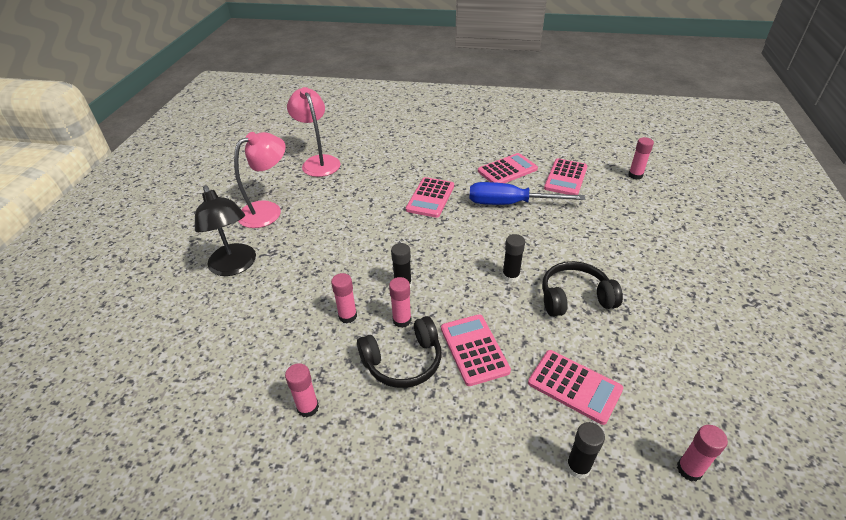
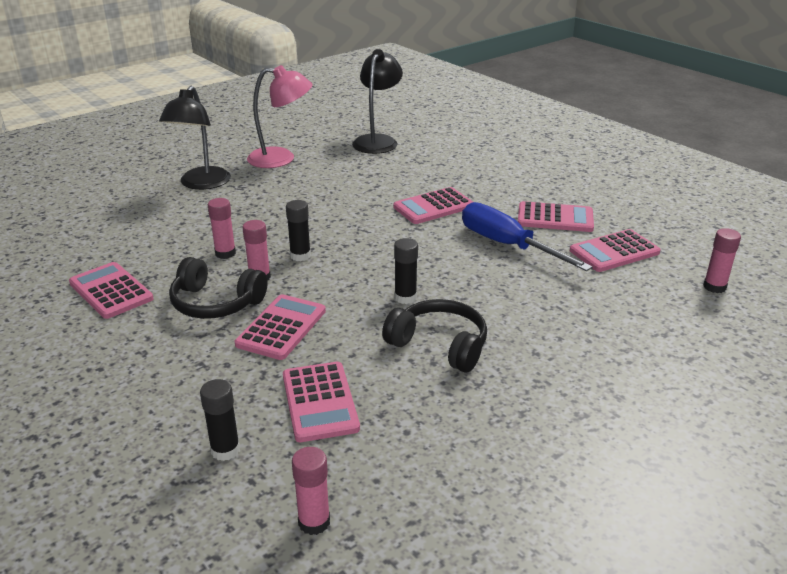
camera: 40 degrees right, 10 degrees down
(308, 407) = (111, 291): pink glue stick -> pink calculator
(318, 162) = (377, 141): pink lamp -> black lamp

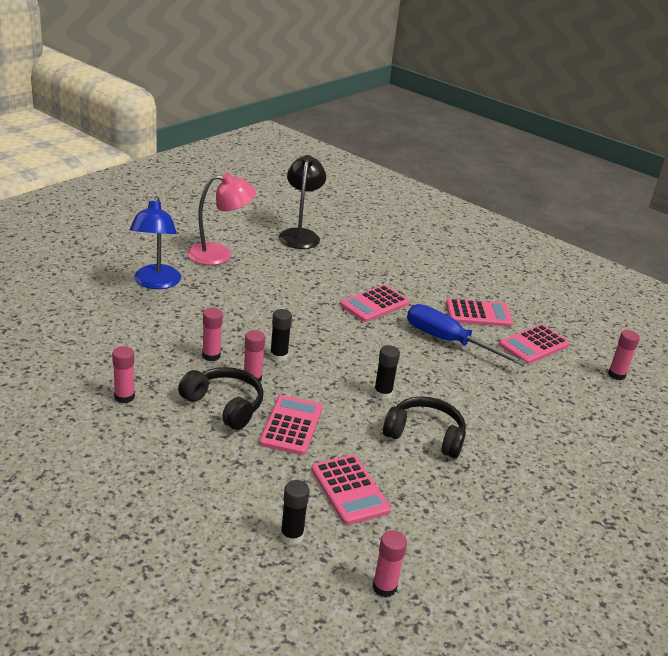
camera: 15 degrees left, 0 degrees up
(111, 291) = (124, 397): pink calculator -> pink glue stick
(201, 184) = (156, 283): black lamp -> blue lamp
(216, 303) = (224, 405): black headphones -> black headphones turned 150 degrees counterclockwise

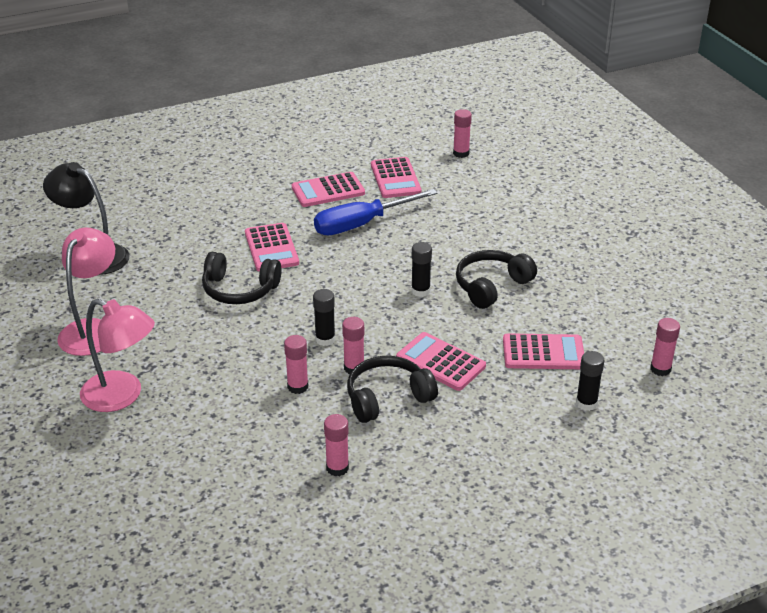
camera: 60 degrees left, 5 degrees up
(156, 283) = (122, 396): blue lamp -> pink lamp
(310, 302) = (239, 290): none -> black headphones
(478, 314) = (328, 191): pink calculator -> pink calculator turned 135 degrees counterclockwise

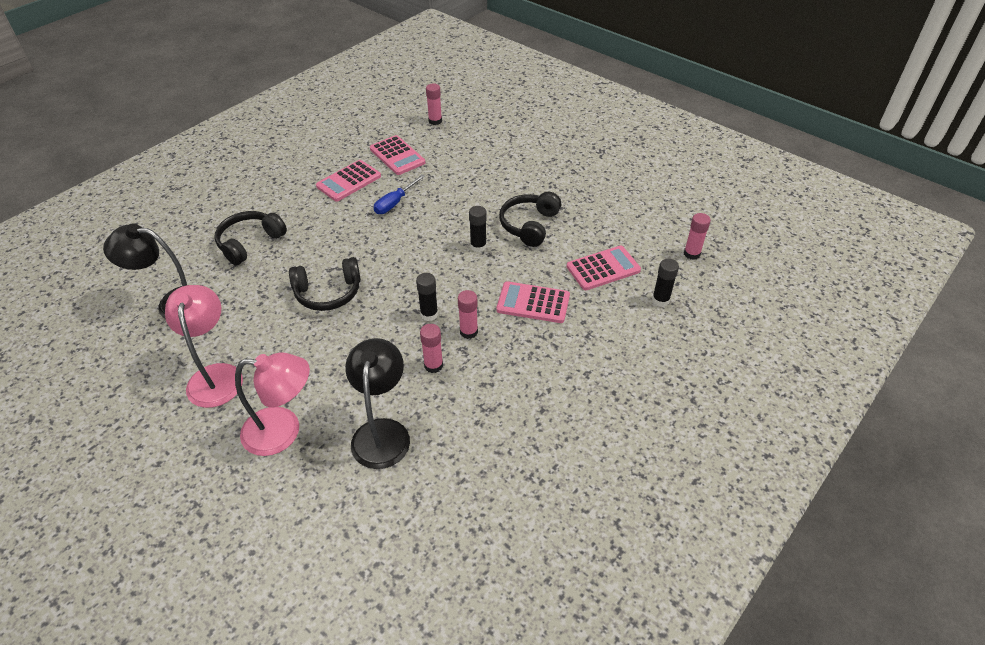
camera: 25 degrees left, 10 degrees up
(210, 427) = (382, 432): none -> black lamp
(271, 248) = (333, 246): pink calculator -> none
(337, 468) = (512, 428): pink glue stick -> none
(362, 224) = (395, 203): blue screwdriver -> blue screwdriver, size x0.61
(387, 398) = (512, 349): black headphones -> black headphones (250, 243)

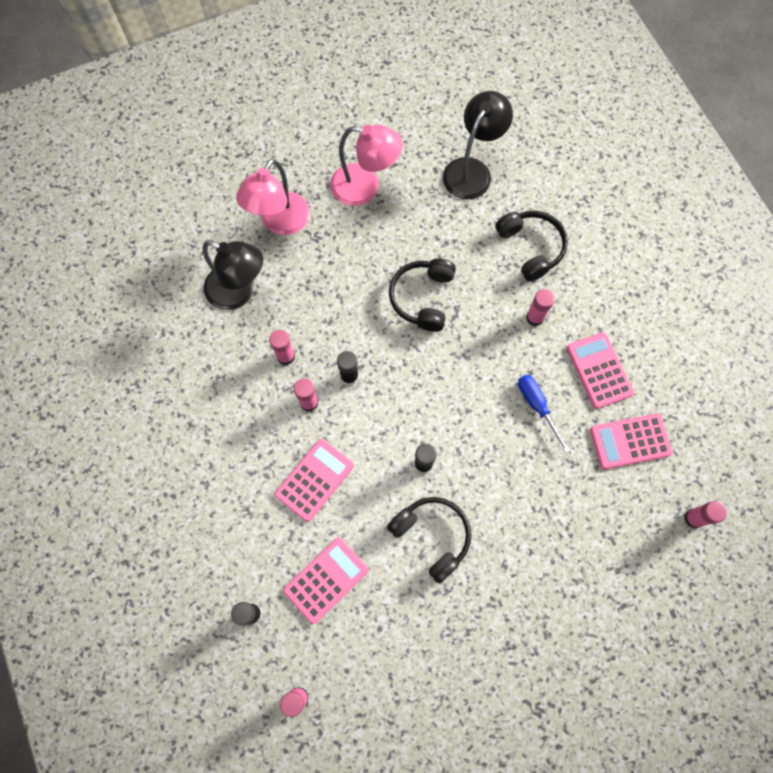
camera: 115 degrees right, 25 degrees up
(318, 223) = (535, 317): none -> pink glue stick
(603, 268) = (326, 580): pink calculator -> pink calculator turned 135 degrees counterclockwise

